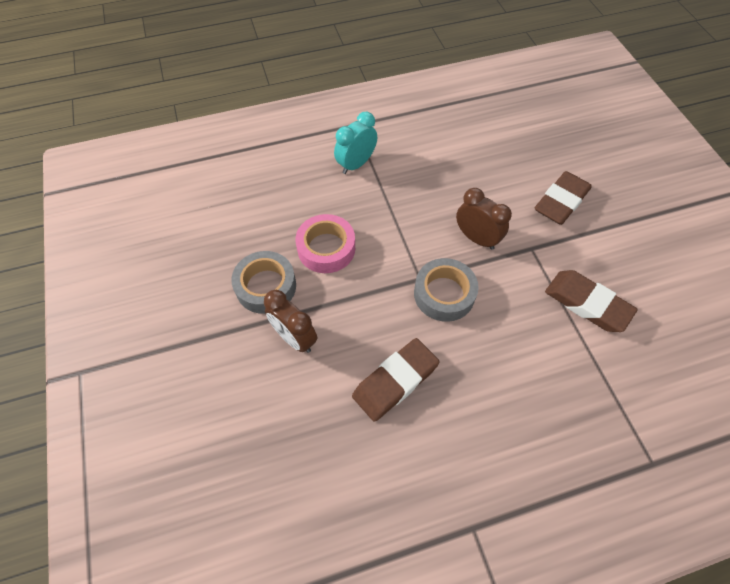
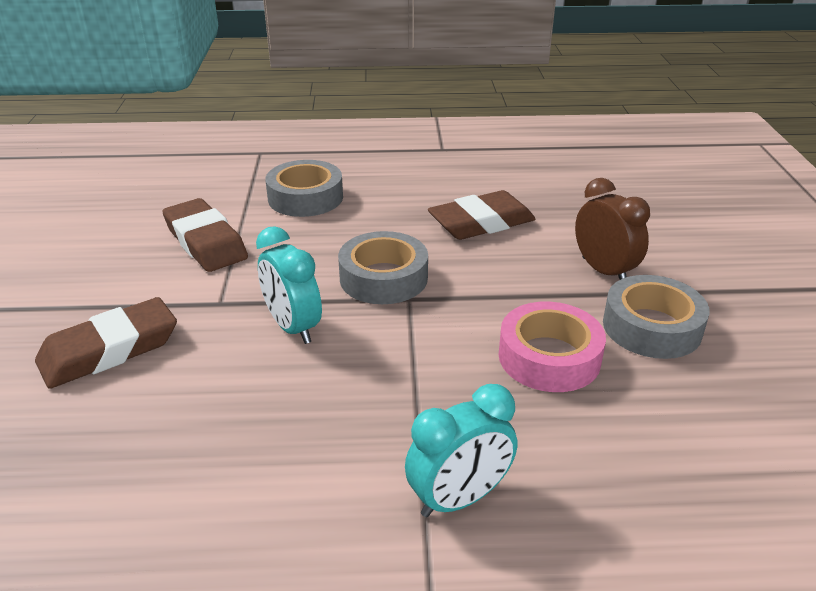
camera: 165 degrees left, 25 degrees down
(476, 238) = (293, 327): brown clock -> turquoise clock
(555, 384) = (305, 198): none -> grey tape

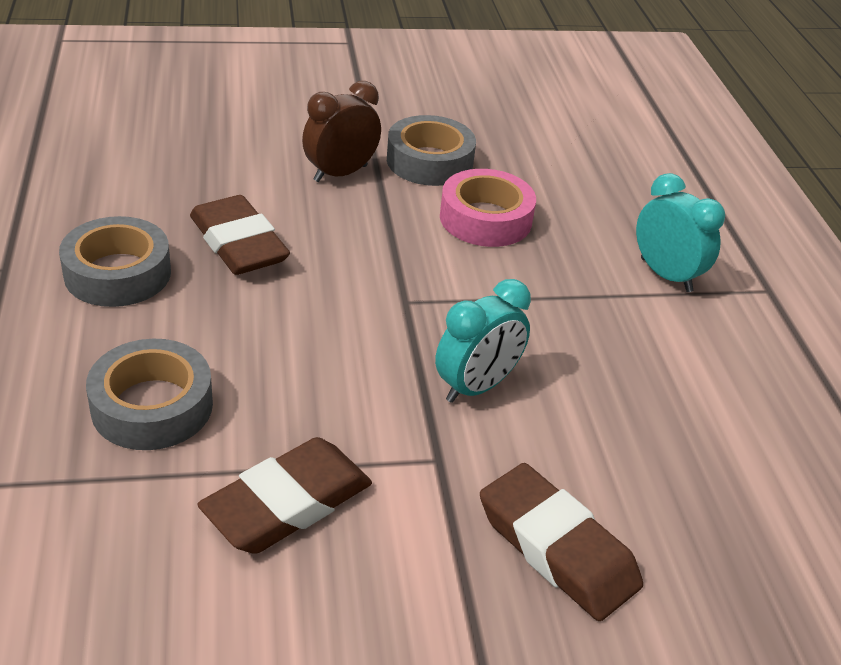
camera: 100 degrees left, 5 degrees up
(383, 278) = (368, 320): grey tape -> grey tape (118, 273)

